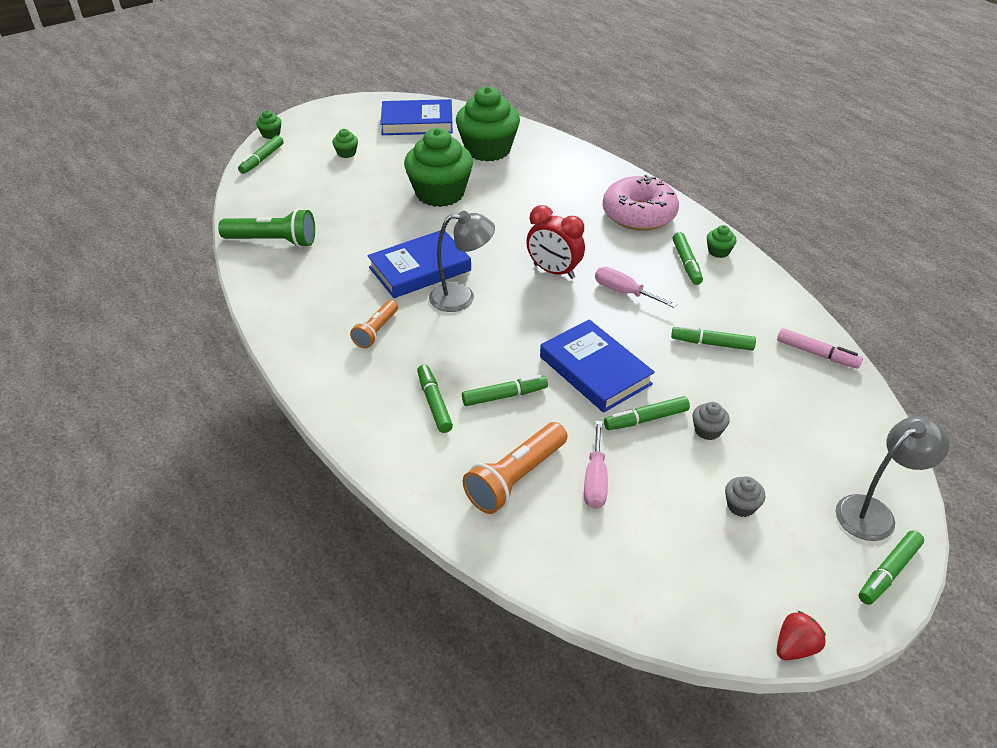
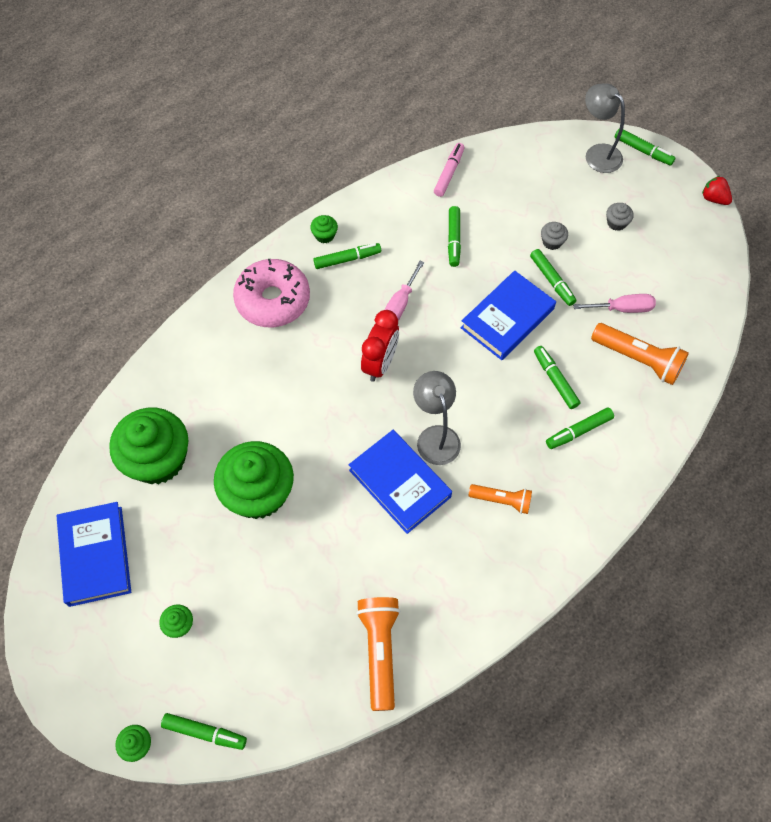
camera: 100 degrees left, 20 degrees up
(273, 241) = (380, 651): green flashlight -> orange flashlight

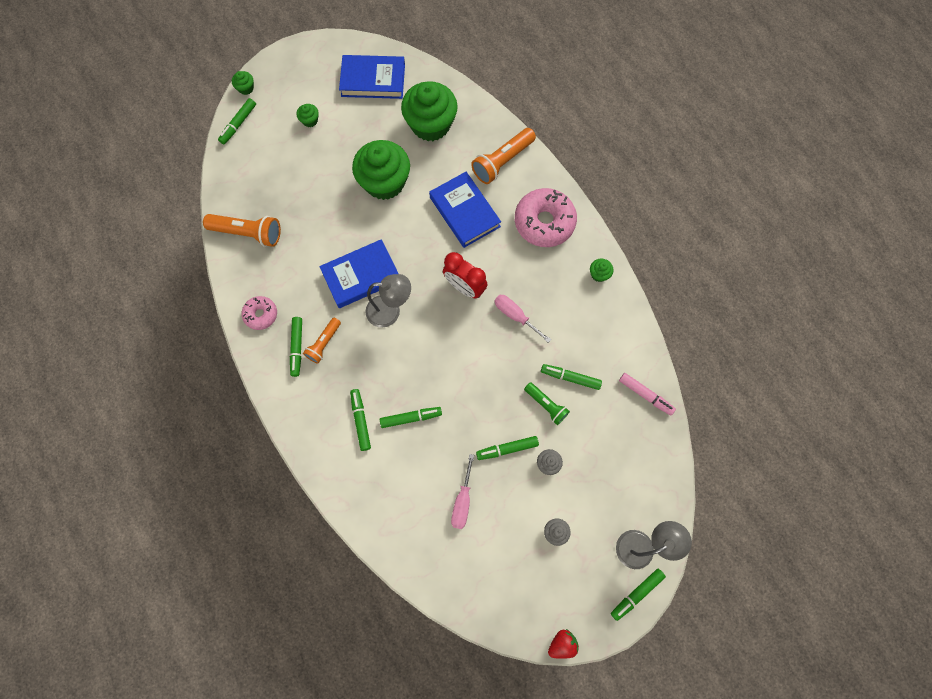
camera: 105 degrees right, 10 degrees up
(347, 259) = (570, 286): green marker -> green marker (297, 347)
(490, 591) = (261, 314): none -> pink donut
(491, 255) = (546, 405): none -> green flashlight
(507, 318) = (479, 398): blue book -> blue book (465, 212)
(638, 359) = (409, 495): orange flashlight -> orange flashlight (502, 161)

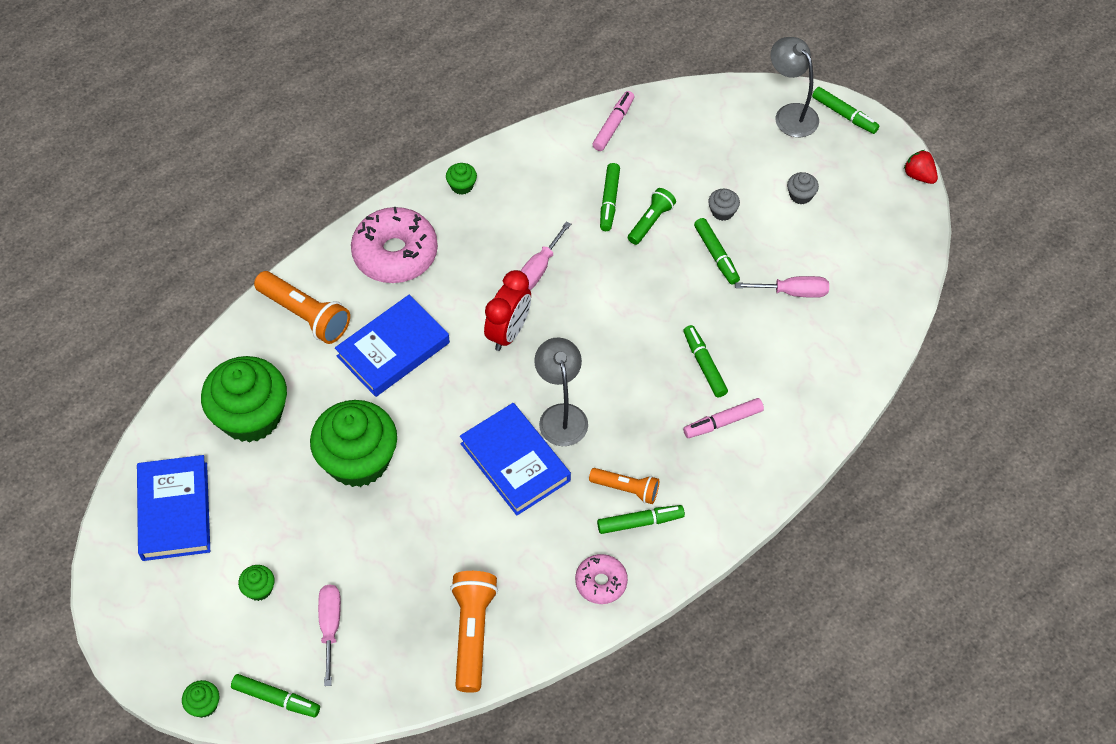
camera: 100 degrees left, 15 degrees down
(275, 156) = (330, 627): none -> pink screwdriver
(361, 420) = (723, 422): green marker -> pink marker

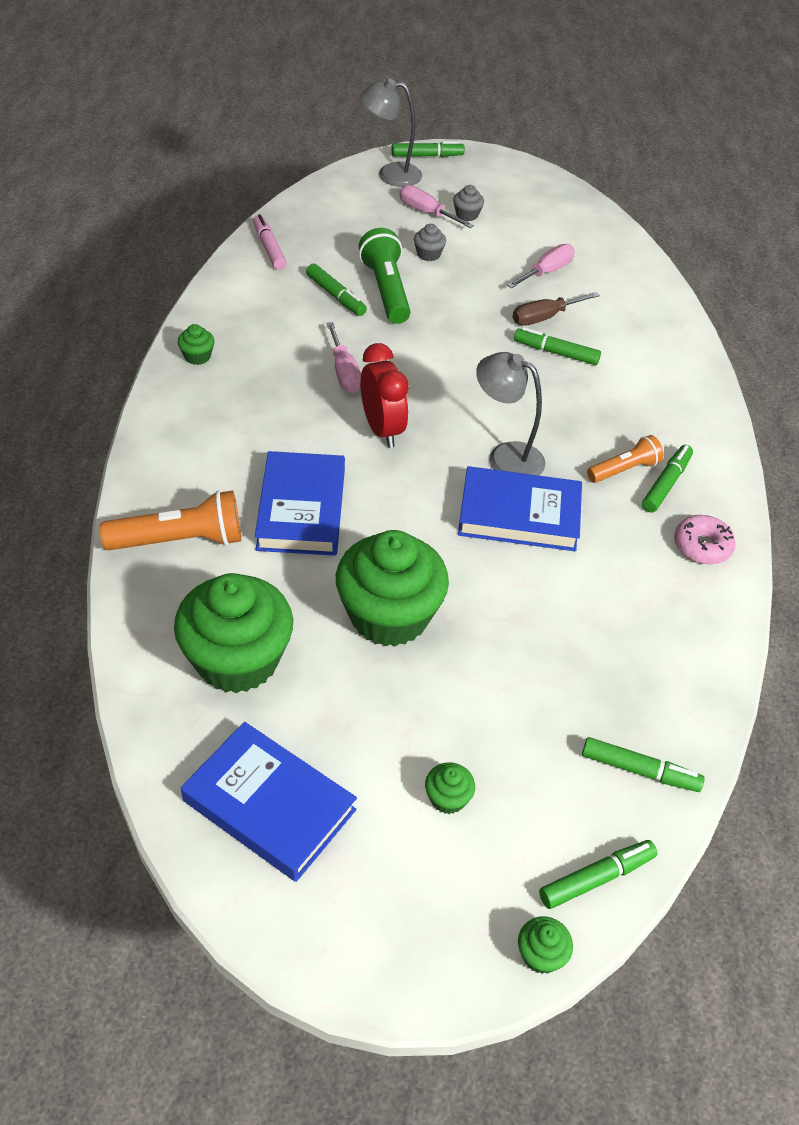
camera: 50 degrees left, 10 degrees down
(330, 627) = (555, 769): pink screwdriver -> pink screwdriver (426, 213)
(395, 253) = (204, 439): pink donut -> none
(472, 633) = (671, 666): orange flashlight -> none
(650, 222) = (386, 290): green flashlight -> green flashlight, size x1.61
(716, 255) = (463, 282): green marker -> green marker (639, 770)
(723, 422) = (621, 378): pink marker -> none
(736, 330) = (544, 317): none -> brown screwdriver
(919, 176) = (524, 163): red strawberry -> none

